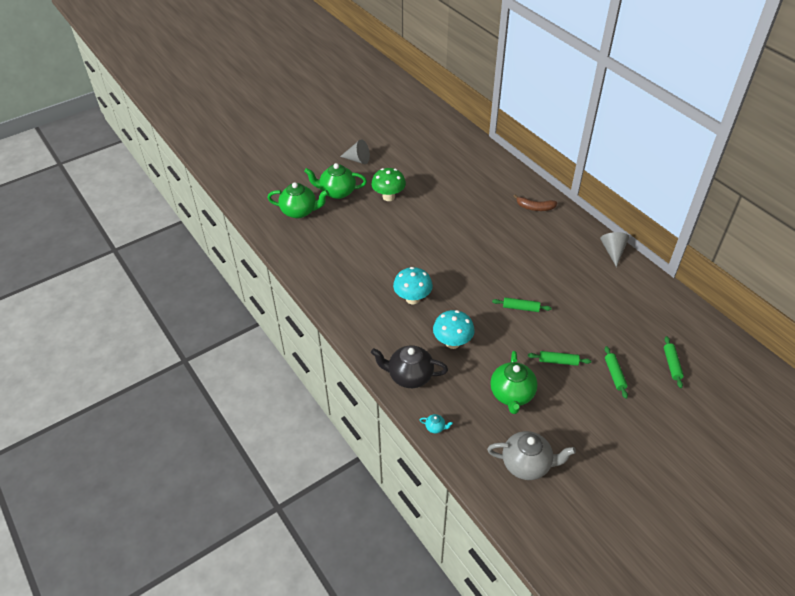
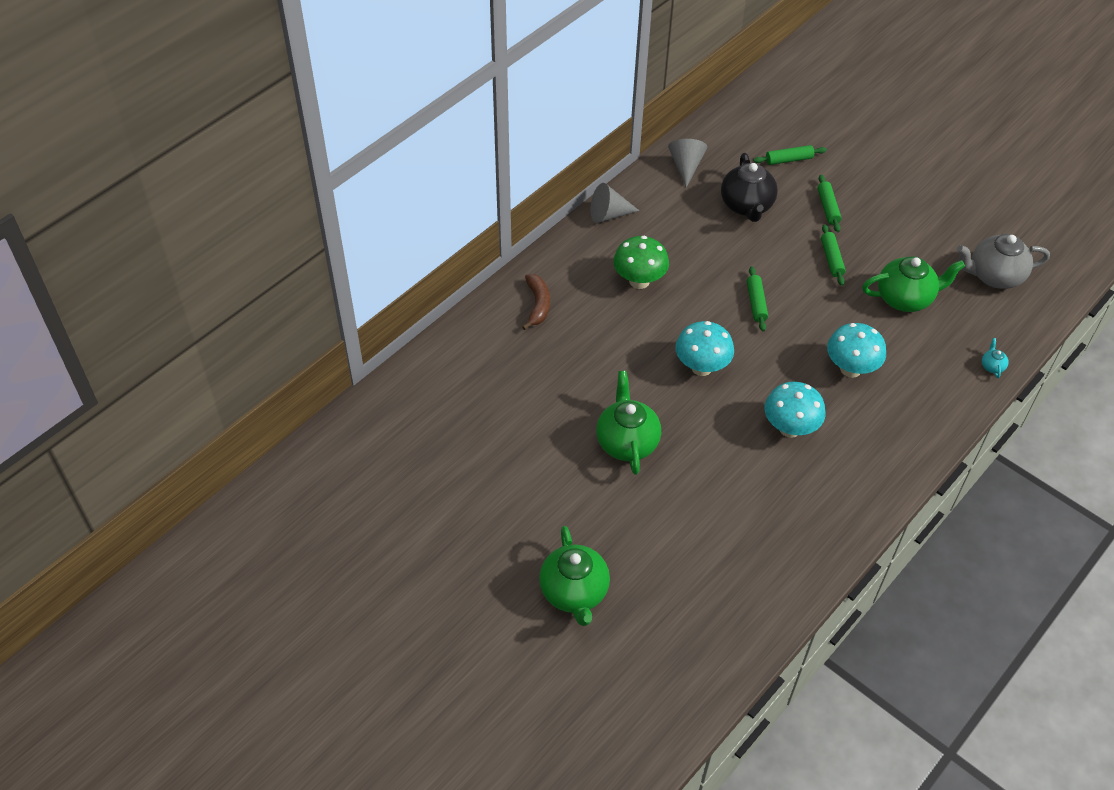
camera: 105 degrees left, 5 degrees up
(299, 211) = (646, 642): green teapot -> green teapot (627, 442)
(357, 159) = (468, 581): grey cone -> grey cone (686, 166)
(388, 197) = (565, 506): green mushroom -> green mushroom (639, 281)
(409, 376) = (929, 407): black teapot -> black teapot (746, 206)
(471, 269) = (701, 367): none -> turquoise mushroom
(527, 464) = (994, 276): grey teapot -> grey teapot turned 90 degrees counterclockwise
(614, 375) = (828, 207): green rolling pin -> green rolling pin turned 75 degrees counterclockwise

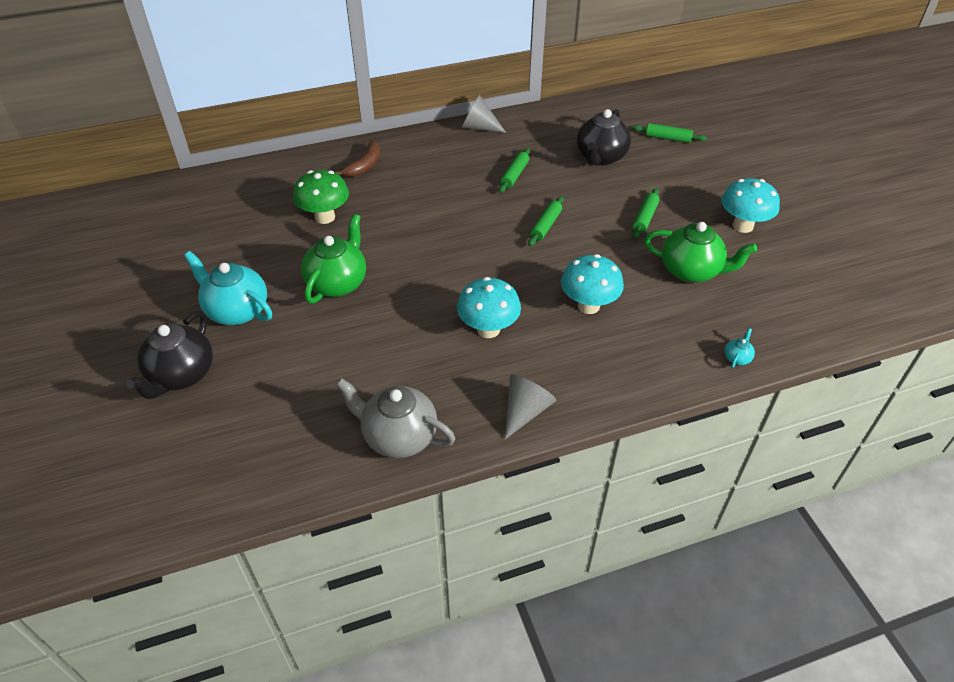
camera: 30 degrees right, 5 degrees down
(563, 510) = (236, 311): none -> turquoise teapot
(574, 592) = (181, 375): green teapot -> black teapot
(639, 281) = (460, 177): green mushroom -> green mushroom (325, 217)
(686, 166) = (573, 116): grey cone -> grey cone (525, 411)
(701, 367) = (453, 254): turquoise mushroom -> turquoise mushroom (743, 226)
(828, 207) = (674, 181): green rolling pin -> green rolling pin (514, 175)
(994, 276) = (800, 285): grey teapot -> grey teapot (398, 436)

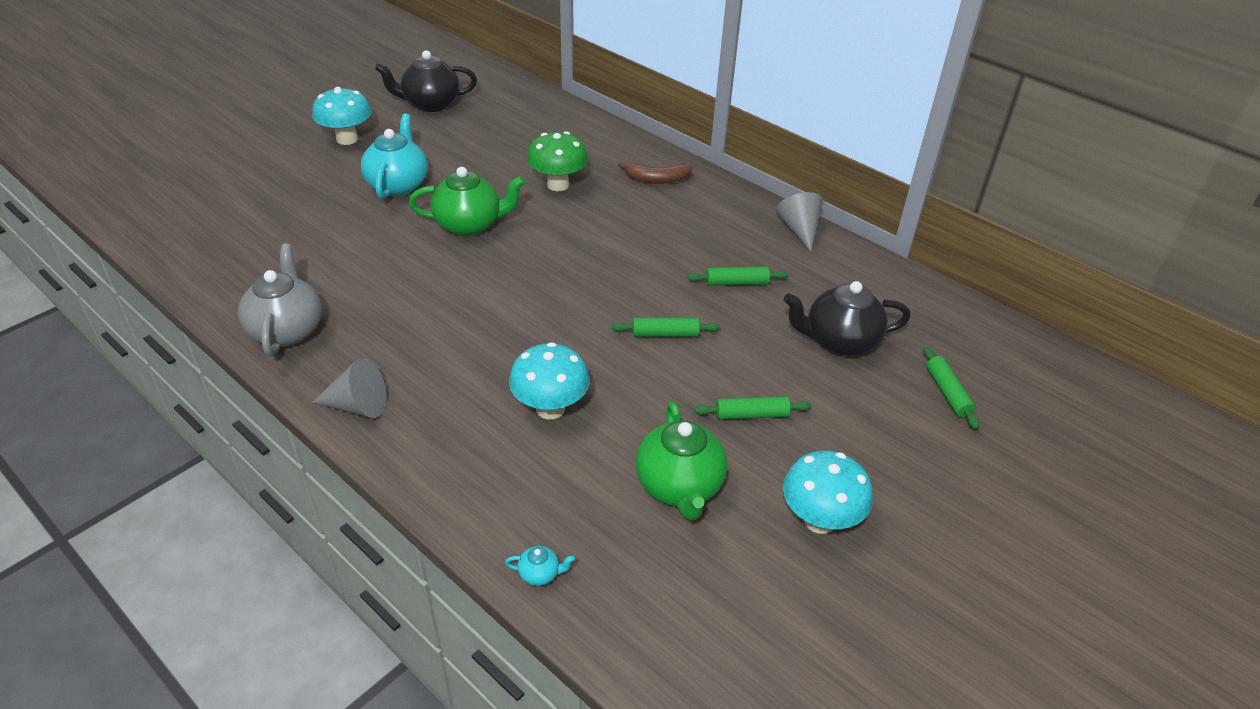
camera: 60 degrees right, 5 degrees down
(181, 375) = (307, 187): black teapot -> black teapot (430, 104)
(488, 329) = (464, 342): turquoise mushroom -> turquoise mushroom (347, 139)

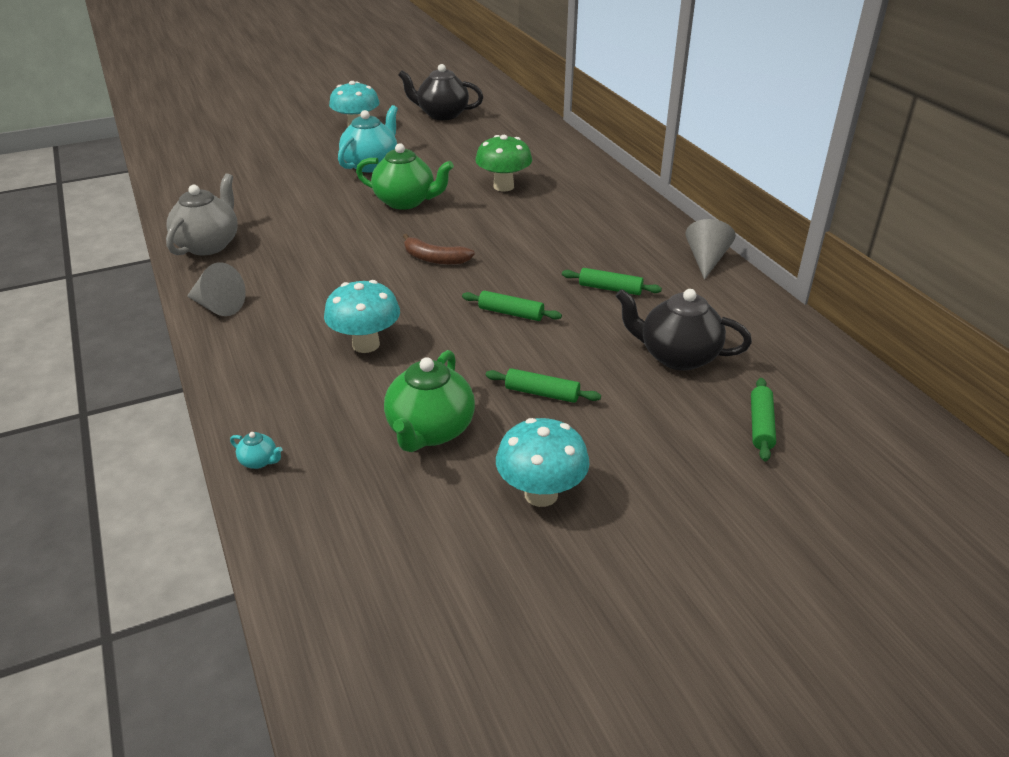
camera: 25 degrees right, 5 degrees down
(657, 179) = (596, 198): brown banana -> brown banana (434, 259)

